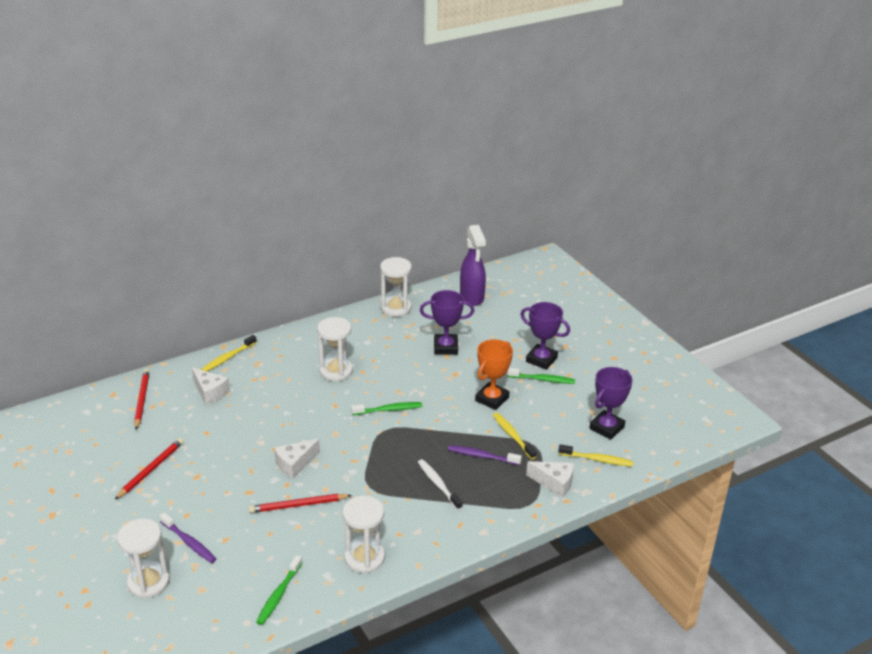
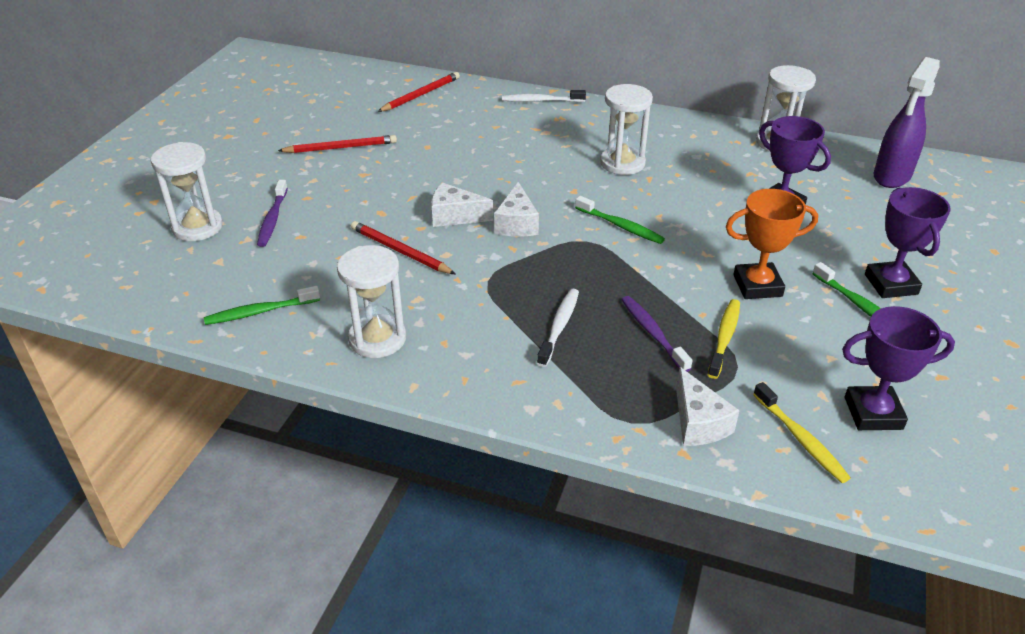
camera: 50 degrees right, 5 degrees up
(210, 392) = (481, 118): white cheese -> white cheese (516, 224)
(228, 358) = (541, 101): yellow toothbrush -> white toothbrush

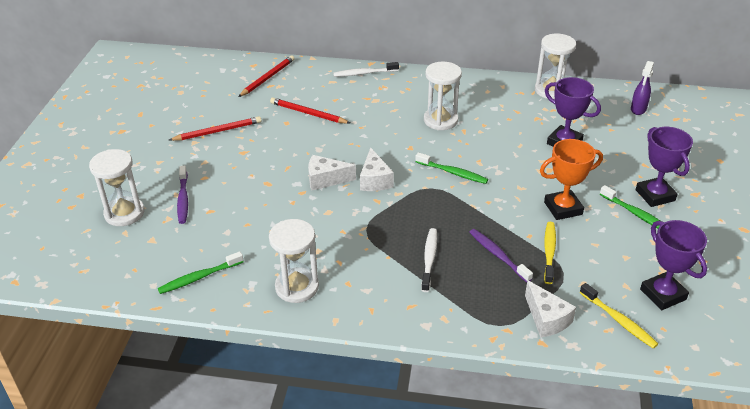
camera: 10 degrees left, 0 degrees up
(400, 251) = (292, 214): red pencil -> red pencil (308, 113)
(873, 413) = (663, 294): purple trophy -> purple trophy turned 75 degrees clockwise
(891, 176) = (638, 109): purple spray bottle -> purple spray bottle, size x0.59

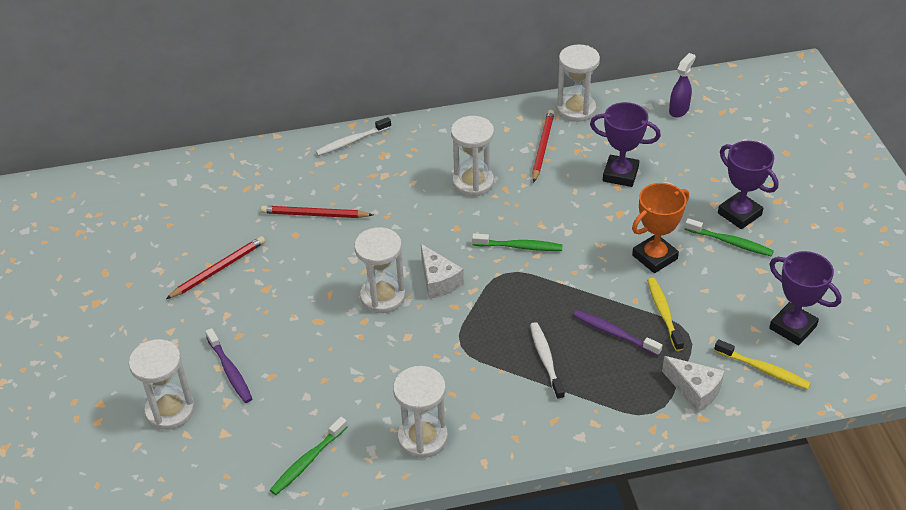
camera: 20 degrees left, 5 degrees up
(267, 78) = (237, 178): red pencil -> red pencil (542, 147)
(325, 179) = (382, 296): white cheese -> white hourglass
(638, 109) = (679, 110): purple spray bottle -> purple spray bottle turned 150 degrees counterclockwise

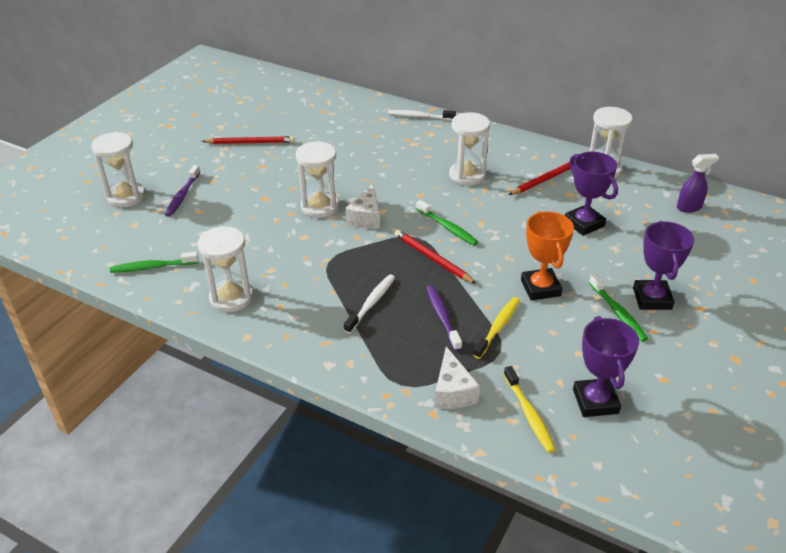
camera: 40 degrees right, 5 degrees down
(314, 215) = (342, 143): red pencil -> red pencil (432, 259)
(654, 257) = (540, 288): orange trophy -> orange trophy turned 75 degrees clockwise

